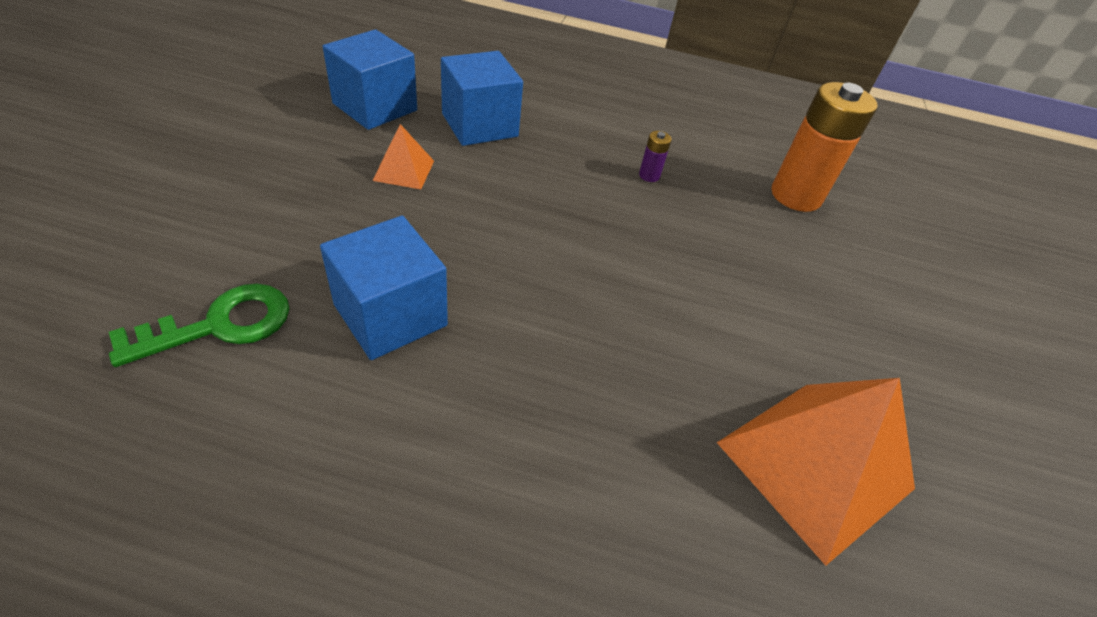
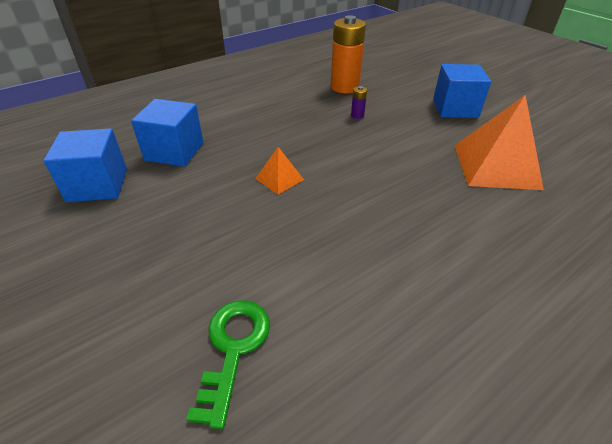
camera: 45 degrees left, 5 degrees down
(390, 315) = (299, 259): blue cube -> blue cube (455, 108)
(404, 170) = (178, 199): orange pyramid -> orange pyramid (279, 179)
(649, 175) = (286, 117): purple battery -> purple battery (357, 115)

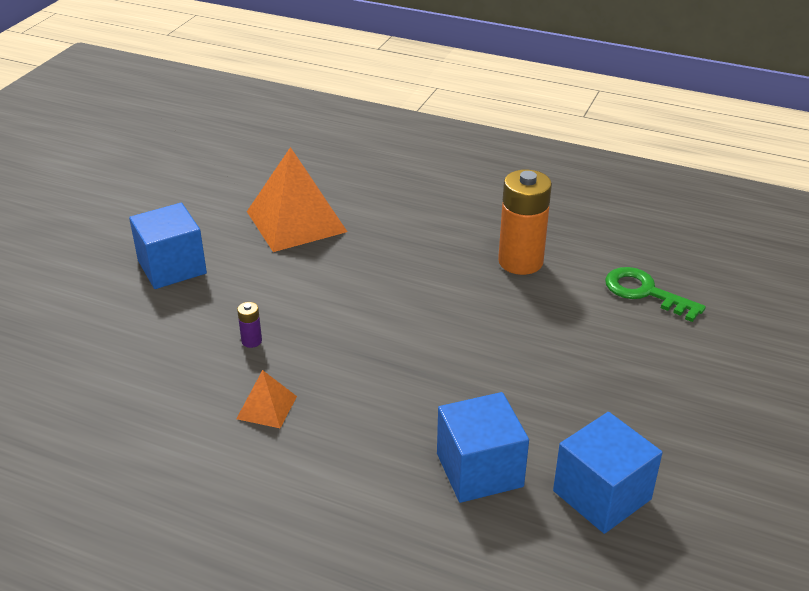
camera: 120 degrees left, 5 degrees down
(233, 348) = (645, 292): green key -> green key turned 60 degrees clockwise
(279, 179) = (447, 351): orange pyramid -> orange pyramid (266, 407)
(344, 87) = (162, 383): orange battery -> orange battery (520, 262)

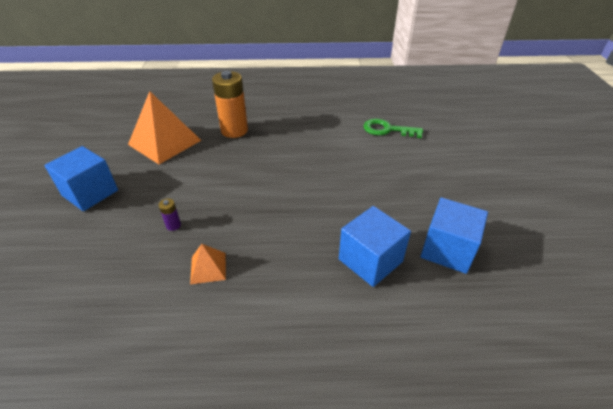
camera: 25 degrees left, 5 degrees up
(520, 262) = (312, 131): orange battery -> orange battery (234, 130)

